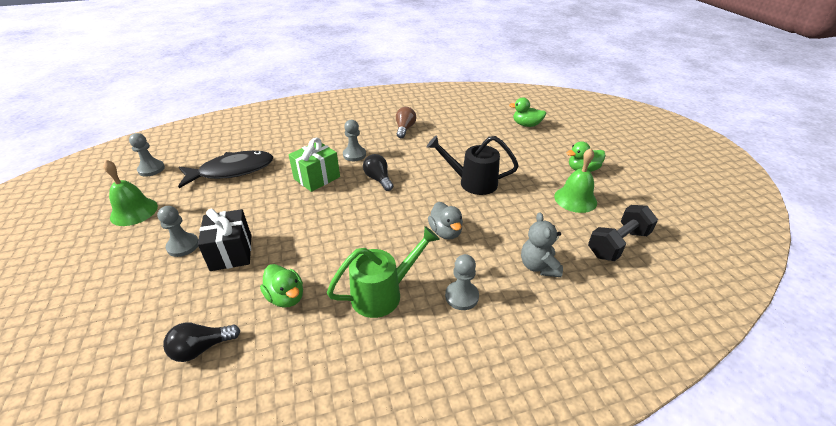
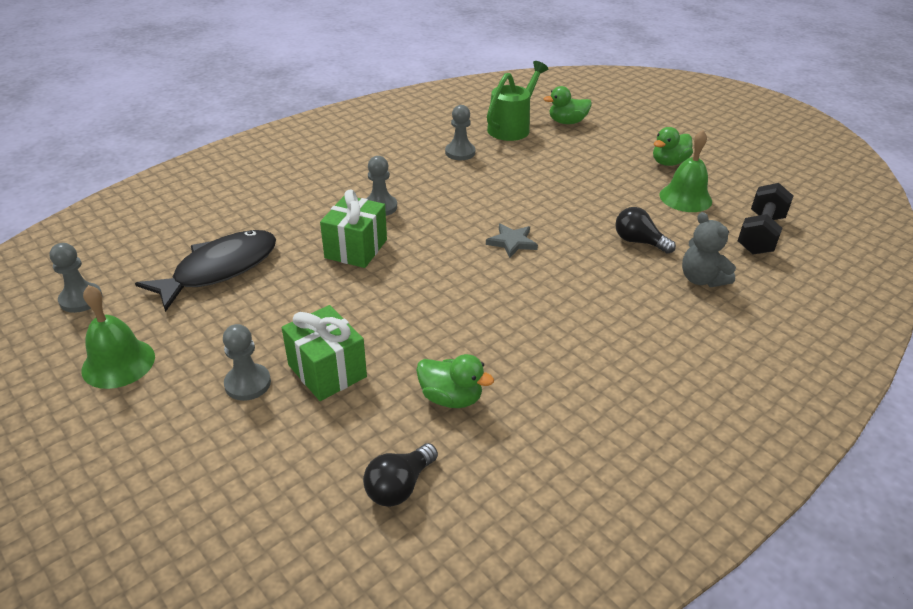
camera: 25 degrees left, 0 degrees up
(231, 252) = (327, 371): black gift -> green gift
(378, 179) = (441, 230): black light bulb -> black light bulb (639, 242)
(383, 293) = (562, 357): green watering can -> green watering can (512, 127)
(405, 129) = (418, 158): brown light bulb -> none
(418, 199) = (512, 242): none -> grey star
(445, 232) = (575, 271): grey duck -> none
(461, 296) = (648, 333): grey pawn -> grey pawn (460, 152)
(472, 182) = (559, 206): black watering can -> none

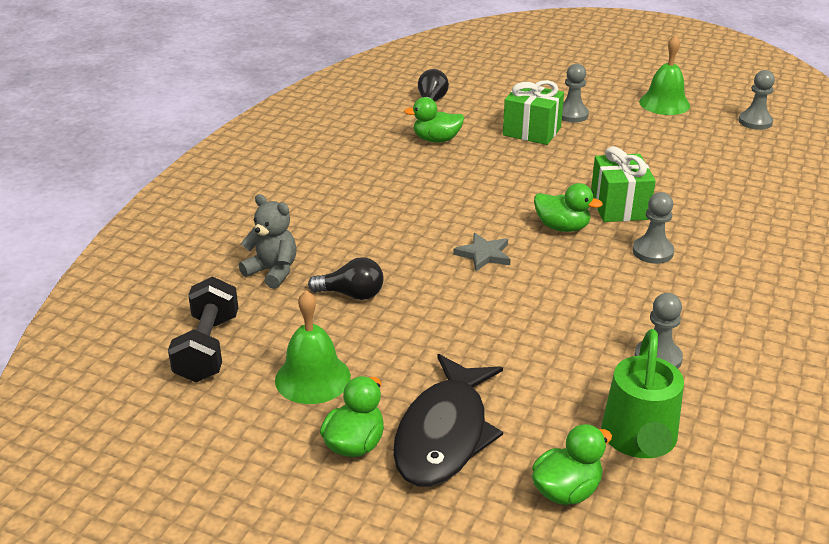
camera: 155 degrees right, 5 degrees down
(220, 269) = (700, 162): black fish -> black fish (444, 434)
(425, 245) = (562, 227): none -> green duck

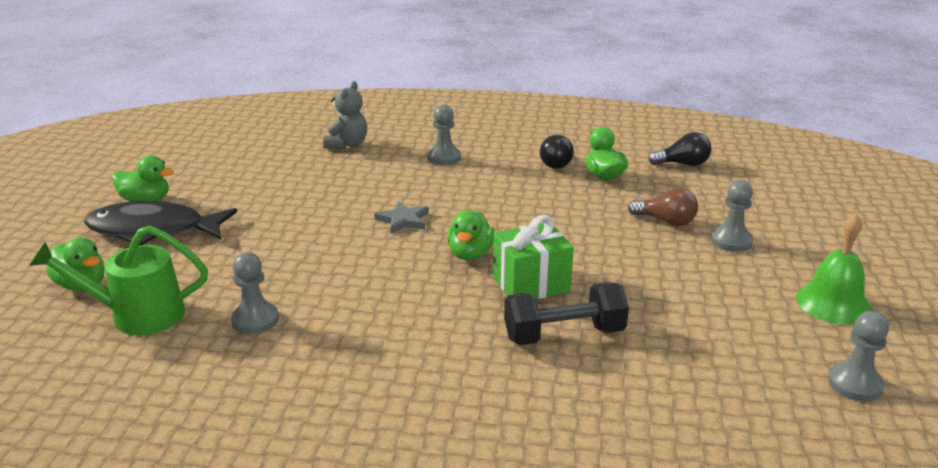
camera: 75 degrees right, 5 degrees down
(207, 348) = (250, 140): black dumbbell -> black dumbbell (564, 334)
(312, 378) = (218, 177): green bell -> none
(351, 294) = (325, 175): black light bulb -> black light bulb (554, 163)
(532, 131) = (666, 221): green gift -> brown light bulb
(652, 252) = (446, 309): grey pawn -> grey pawn (444, 158)

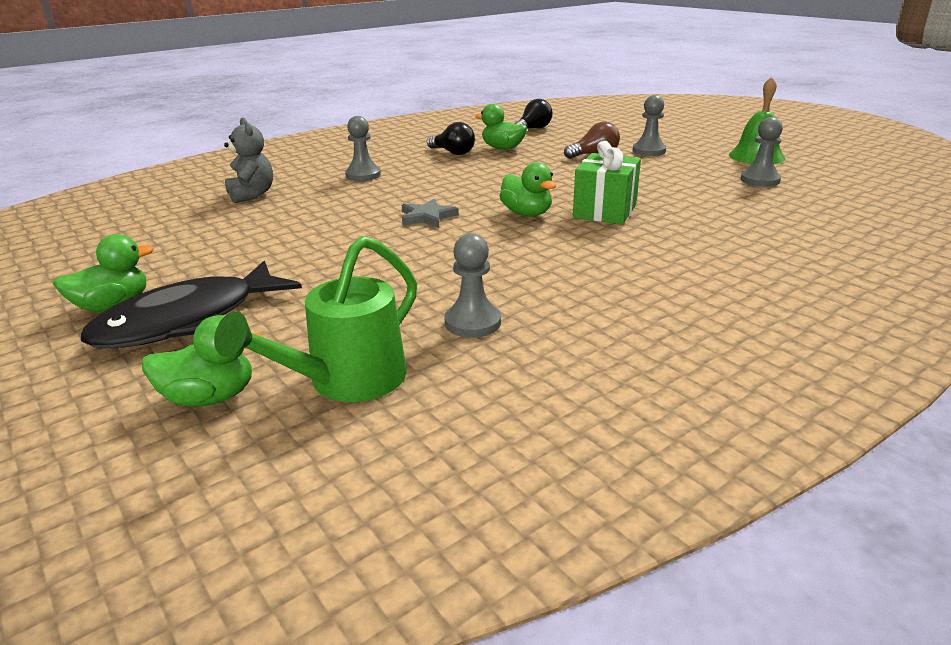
camera: 45 degrees left, 0 degrees up
(564, 334) = (688, 224): black dumbbell -> none
(855, 384) = (846, 180): grey pawn -> grey pawn (760, 180)

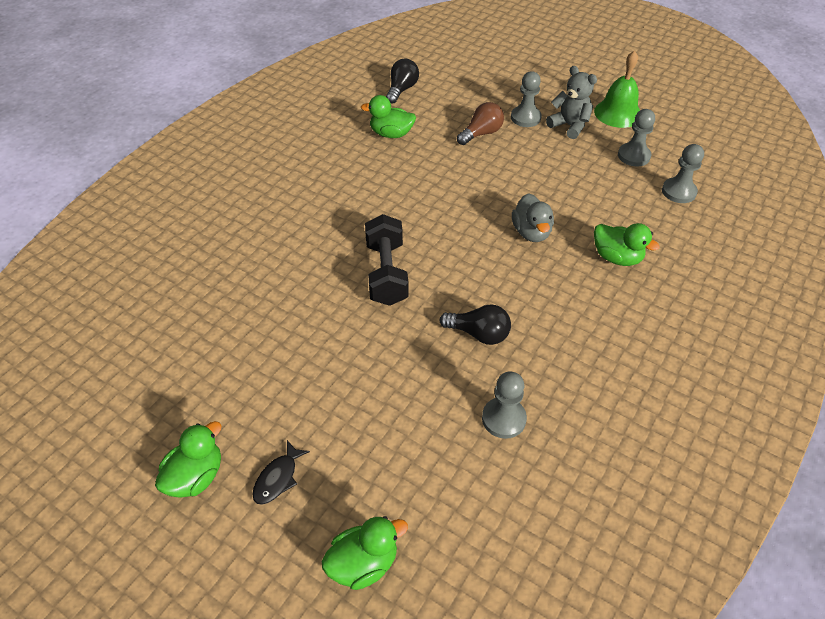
camera: 20 degrees left, 20 degrees up
(188, 321) = (278, 478): black fish -> black fish, size x0.42
(251, 195) = (195, 269): grey teddy bear -> grey teddy bear (569, 126)
(346, 381) = (451, 515): green watering can -> none
(363, 175) = (284, 211): grey pawn -> grey pawn (678, 192)
(427, 217) = (386, 273): grey star -> black dumbbell
(453, 153) = (347, 151): black light bulb -> black light bulb (478, 334)
(526, 214) = (469, 250): green duck -> green duck (616, 257)
(605, 211) = (531, 232): green gift -> grey duck

